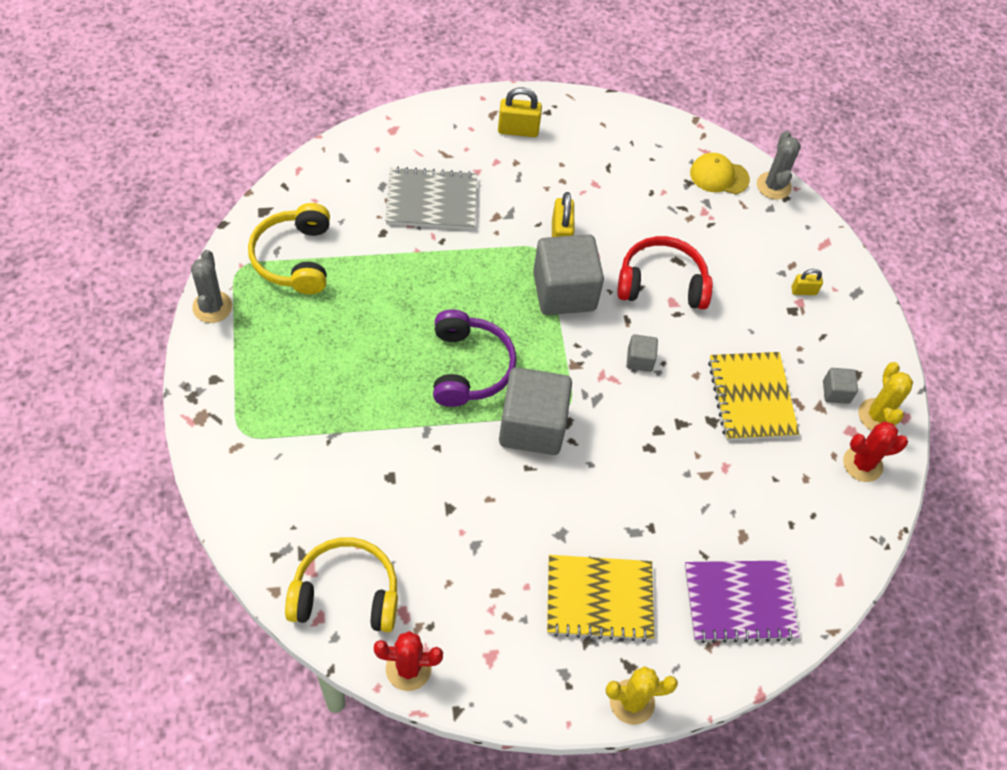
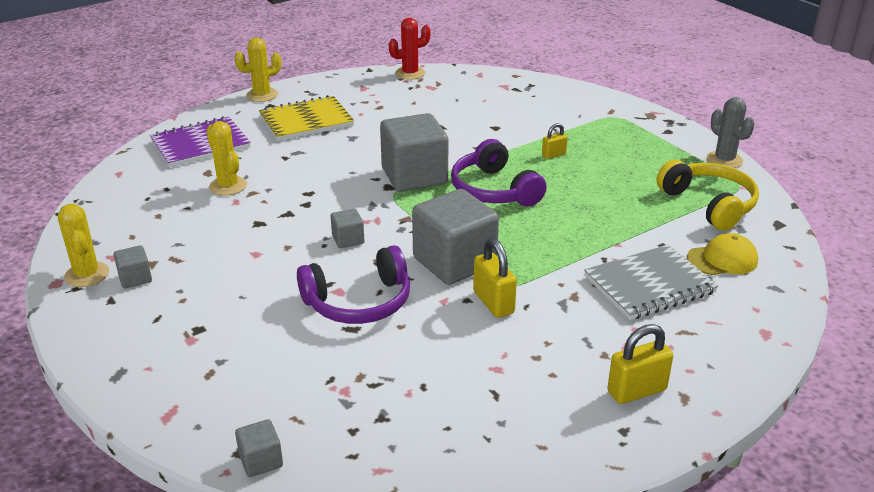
camera: 160 degrees right, 25 degrees down
(346, 594) = (473, 84): yellow headphones -> none
(661, 283) = (359, 302): red headphones -> purple headphones
(719, 176) = (345, 442): yellow cap -> yellow cap (722, 259)
(726, 498) = (228, 186): none -> yellow cactus
(751, 398) = (225, 248): yellow notebook -> none
(773, 186) = (261, 461): grey cactus -> grey cube
(803, 291) = (188, 351): yellow padlock -> yellow padlock (553, 155)
(862, 464) = (102, 238): red cactus -> none

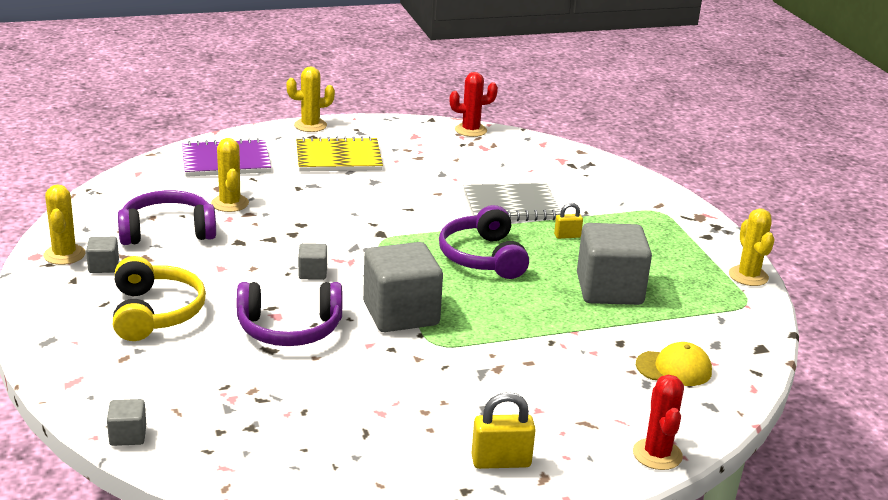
camera: 15 degrees right, 5 degrees down
(181, 227) = (167, 231): none -> purple headphones
(414, 176) = (412, 229): grey cube -> grey cube (609, 290)
(493, 302) = (415, 357): yellow padlock -> none
(649, 285) = (580, 374): grey notebook -> grey notebook (511, 205)
(709, 204) = (698, 315): yellow headphones -> yellow headphones (155, 312)
(724, 160) = (748, 276): grey cactus -> yellow cactus
(764, 347) = (657, 454): none -> red cactus

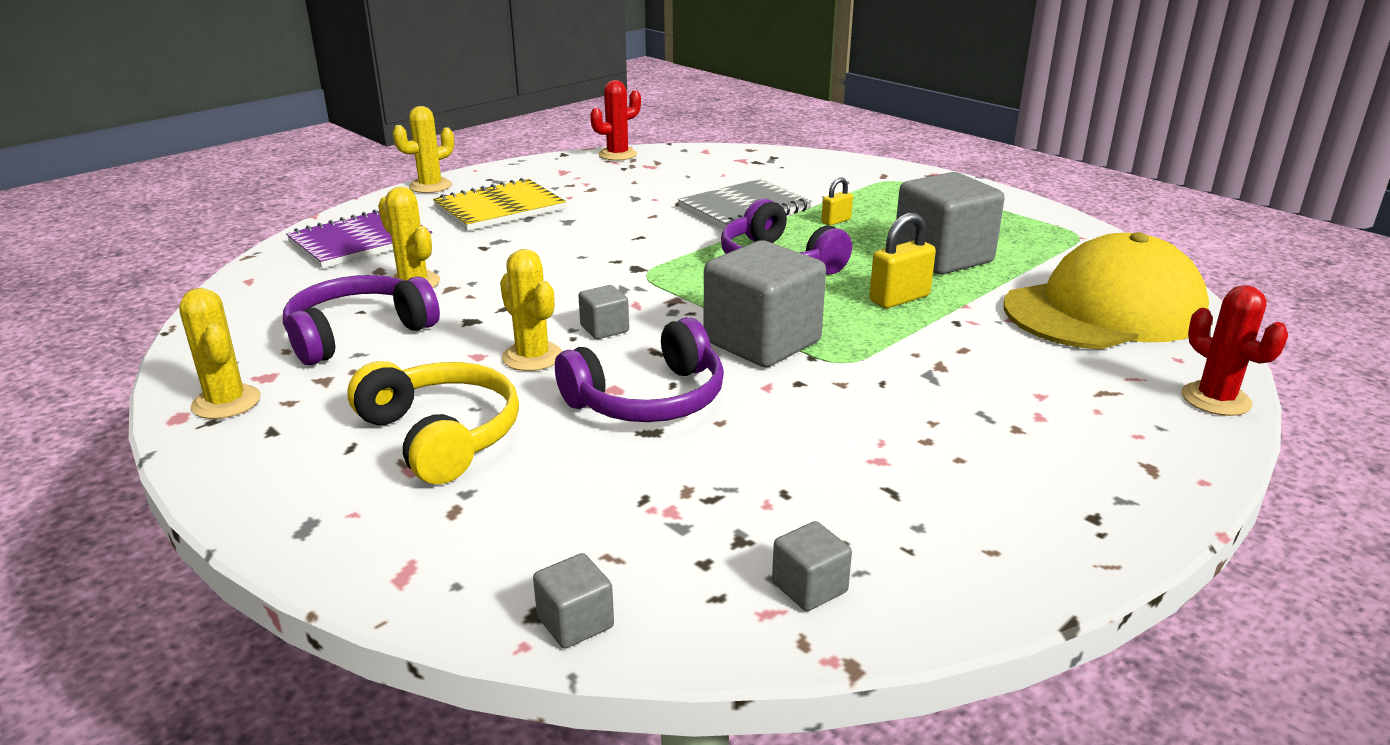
camera: 25 degrees left, 0 degrees up
(103, 266) = (304, 400): grey cube -> grey cube (809, 587)
(501, 461) = (1083, 467): yellow padlock -> yellow padlock (899, 299)
(674, 368) = (1104, 310): yellow cap -> yellow cap, size x2.21
(748, 276) = (1045, 212): yellow cactus -> yellow cactus (532, 357)

